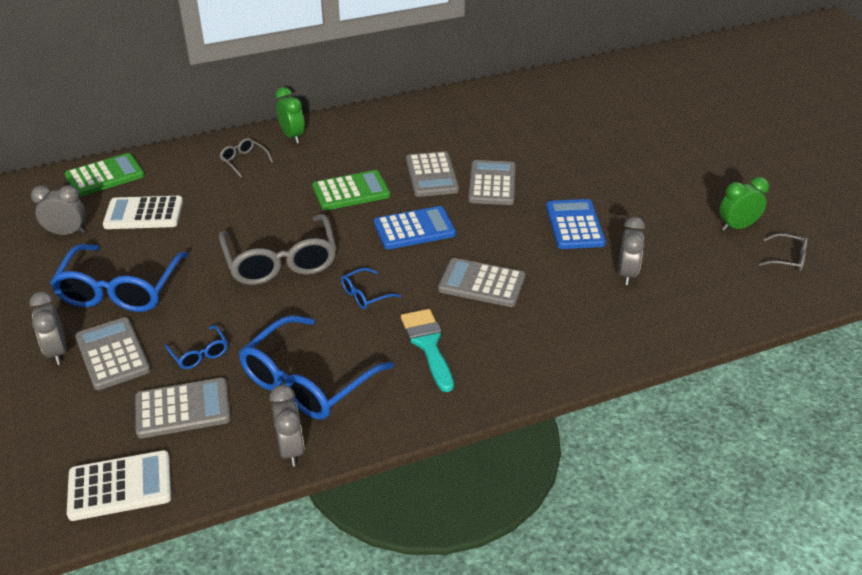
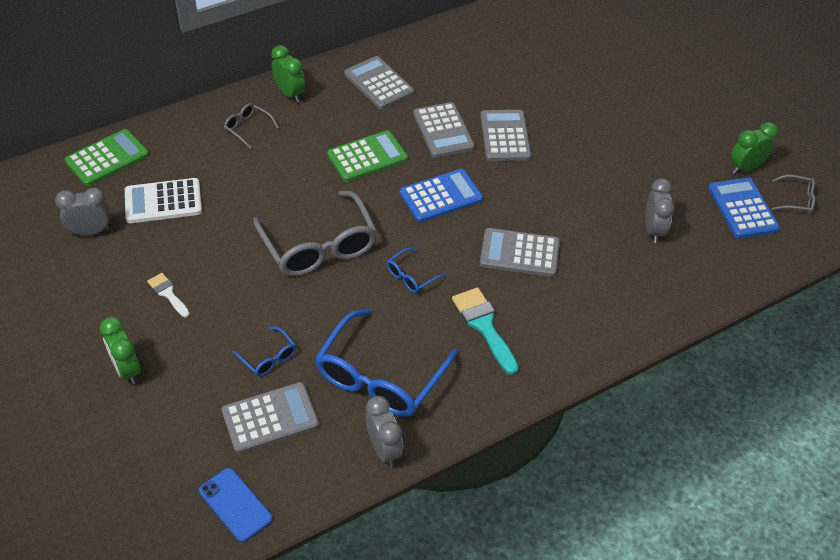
camera: 10 degrees left, 10 degrees up
(57, 352) = (127, 369): grey clock -> green clock
(112, 354) = (183, 366): grey calculator -> grey calculator (379, 83)
(120, 290) = (168, 293): blue glasses -> white brush
(120, 486) = (235, 505): white calculator -> blue phone
(574, 225) = (594, 179): blue calculator -> blue calculator (742, 208)

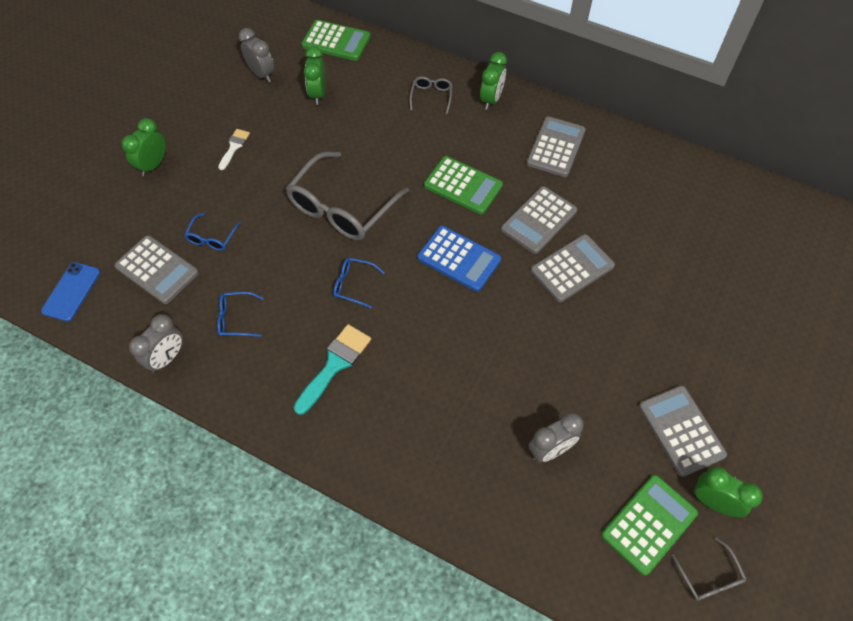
camera: 60 degrees right, 10 degrees up
(163, 201) = (318, 94): white calculator -> green clock
(380, 377) = (236, 318): blue glasses -> blue glasses, size x0.45
(519, 253) = (436, 350): grey calculator -> grey calculator (681, 430)
(742, 208) = (649, 524): blue calculator -> green calculator

